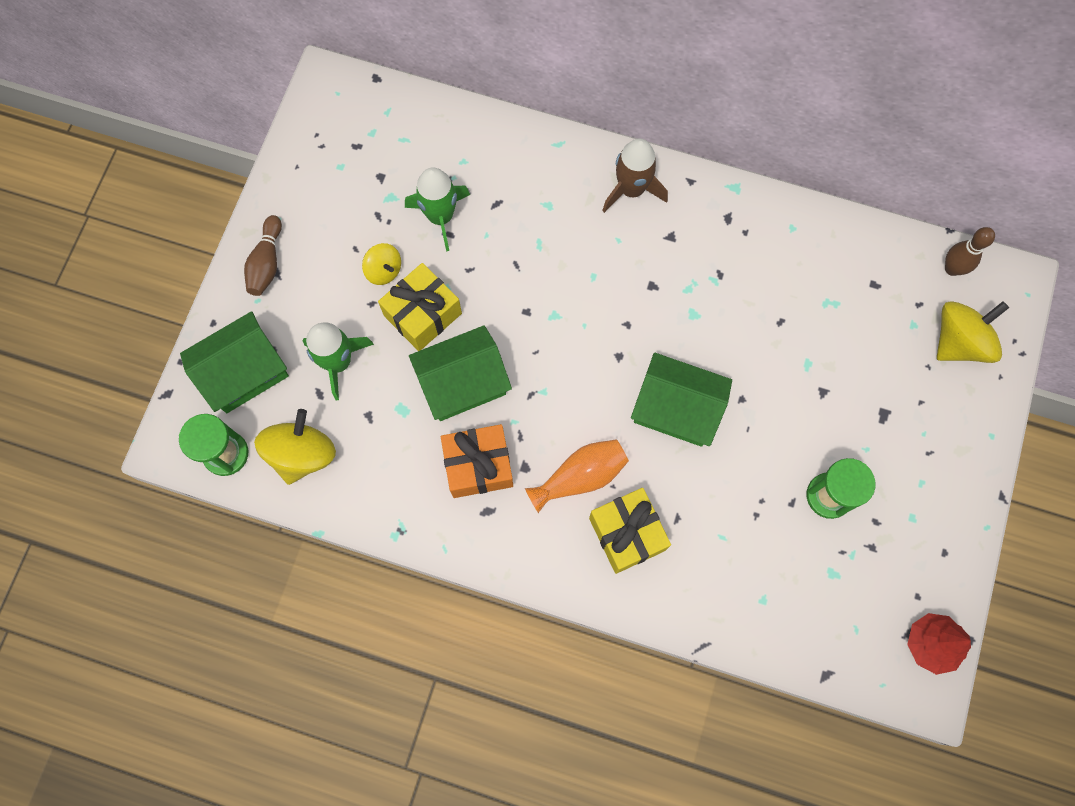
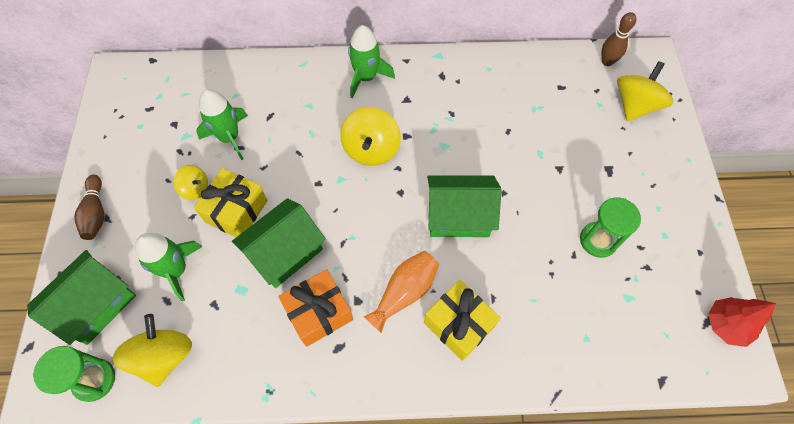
camera: 20 degrees left, 10 degrees down
(604, 289) = (371, 149): none -> yellow spinning top
(631, 189) = (366, 78): brown rocket -> green rocket

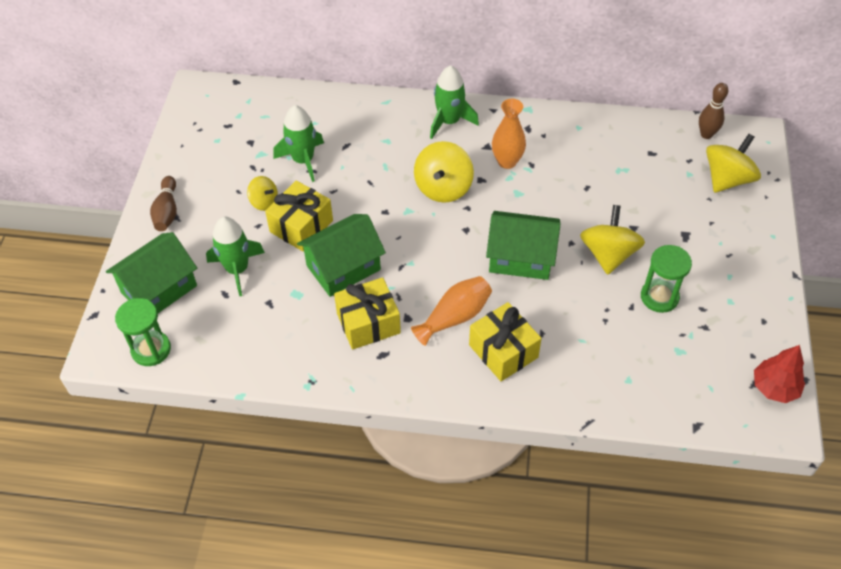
camera: 10 degrees right, 10 degrees down
(164, 356) = (217, 339): yellow spinning top -> yellow spinning top (608, 254)
(319, 313) = (368, 323): orange gift -> yellow gift
(428, 113) = (507, 161): none -> orange vase

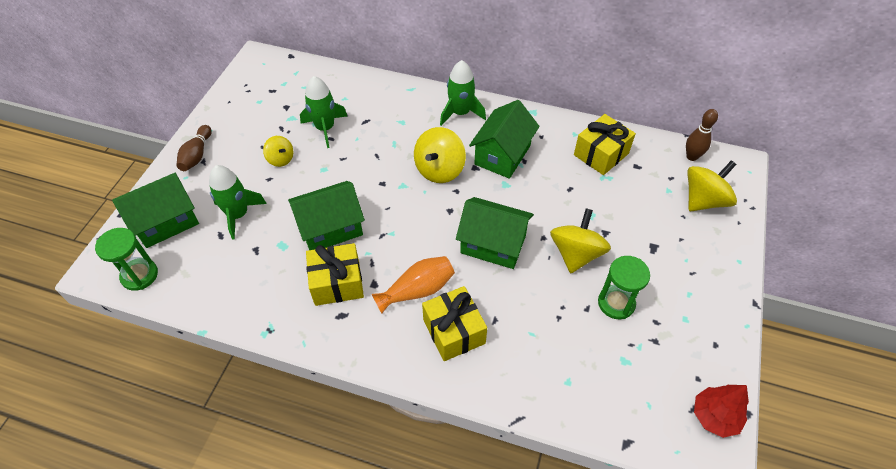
camera: 10 degrees right, 0 degrees up
(301, 226) = (305, 185): yellow gift -> yellow gift (601, 154)
(507, 161) = (502, 155): orange vase -> green house

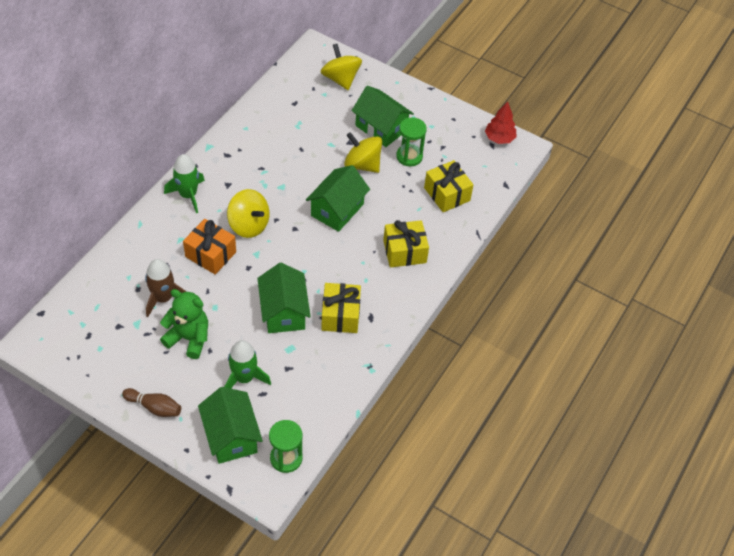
camera: 80 degrees left, 0 degrees up
(281, 159) = (189, 338): yellow spinning top -> green teddy bear
(325, 128) = (163, 298): green rocket -> brown rocket
(390, 149) = (210, 254): none -> orange gift
(417, 290) = (363, 265): orange vase -> none
(502, 155) = (249, 180): green house -> green house (381, 128)
(601, 154) = (274, 119): yellow gift -> yellow gift (447, 194)
(691, 156) = (298, 69): brown bowling pin -> none

